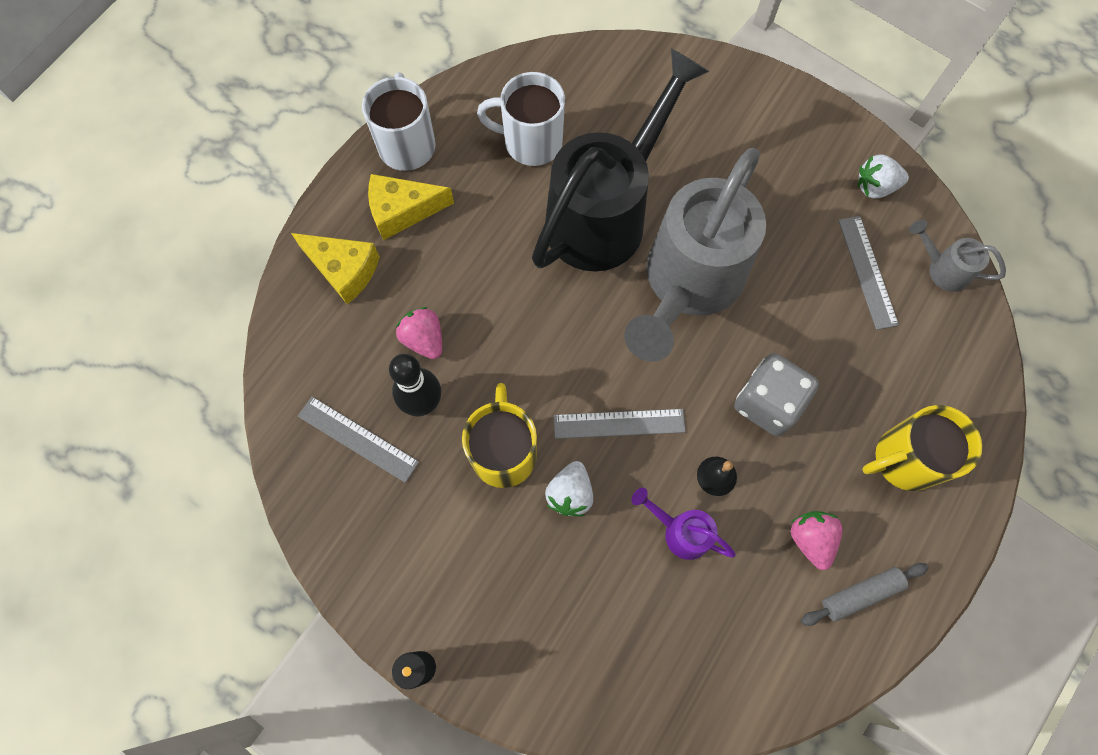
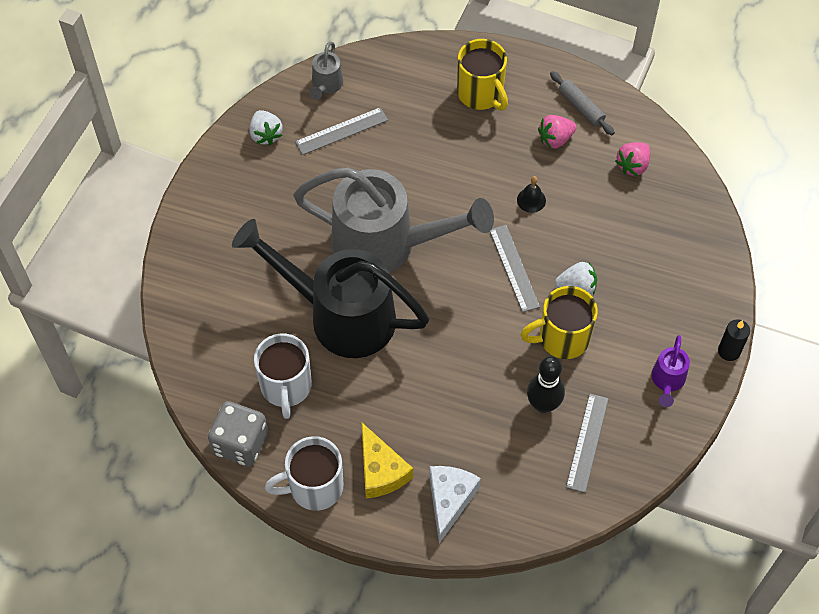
camera: 105 degrees left, 10 degrees down
(344, 270) = (449, 500): yellow cheese -> white cheese
(424, 339) = (491, 419): pink strawberry -> pink strawberry (632, 165)
(681, 532) = (578, 214): purple watering can -> purple watering can (667, 381)
(767, 403) = (467, 178): grey dice -> grey dice (240, 443)

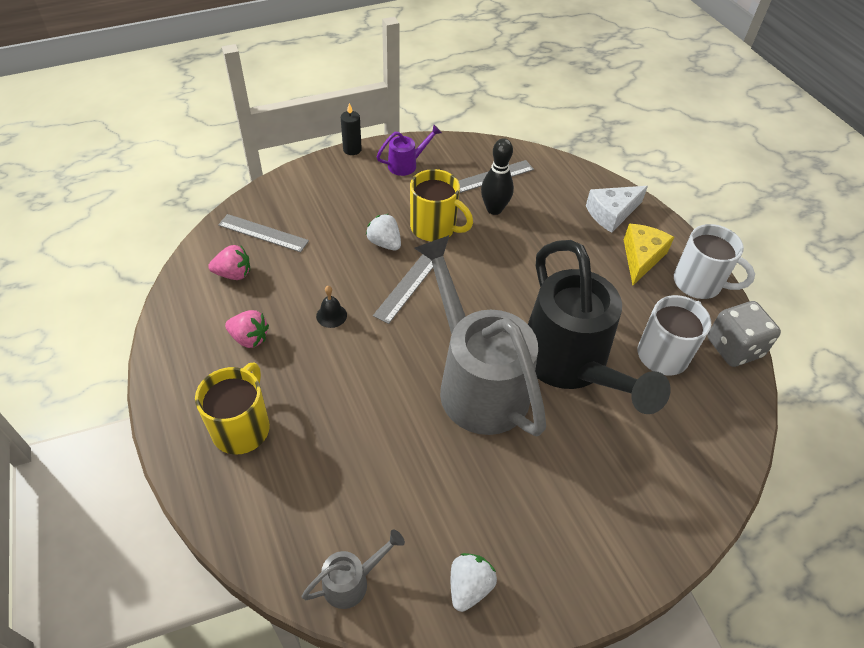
camera: 135 degrees left, 10 degrees down
(341, 131) = (396, 515): grey ruler -> grey ruler (263, 233)
(581, 107) = (195, 342): grey rolling pin -> none

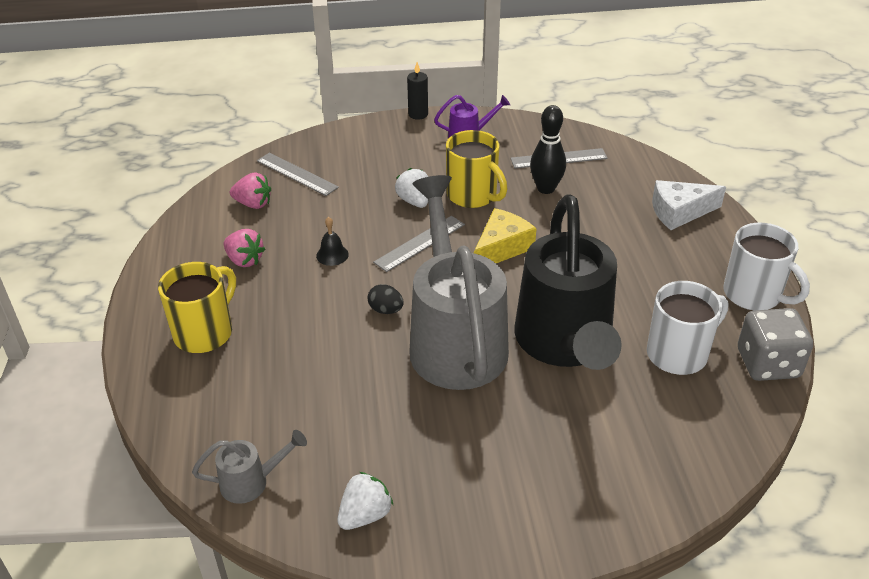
camera: 20 degrees right, 10 degrees down
(403, 364) = (386, 310): none -> black egg
(641, 257) = (695, 259): yellow cheese -> yellow cheese (501, 248)

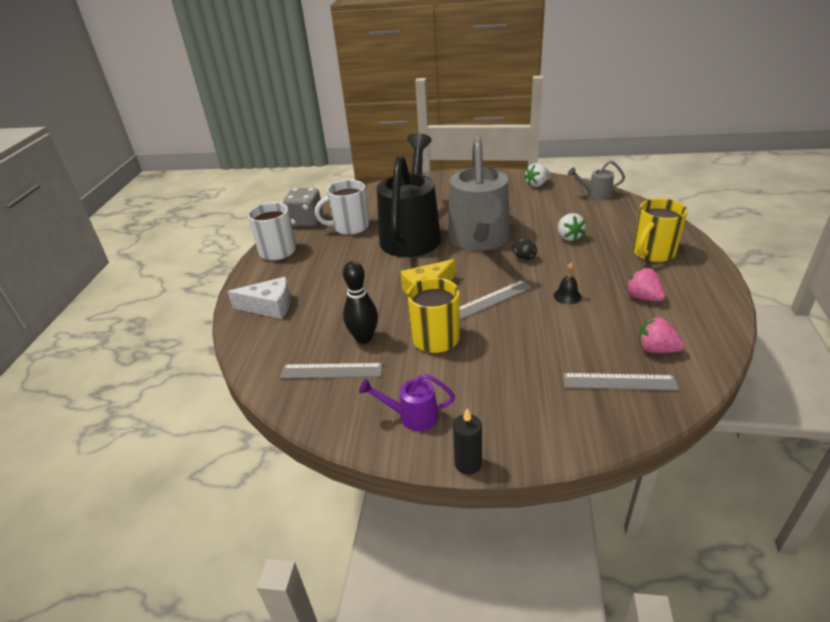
camera: 165 degrees left, 5 degrees down
(297, 174) = (619, 382): grey ruler -> grey ruler turned 45 degrees counterclockwise
(414, 201) = (491, 337): white strawberry -> white strawberry (568, 237)

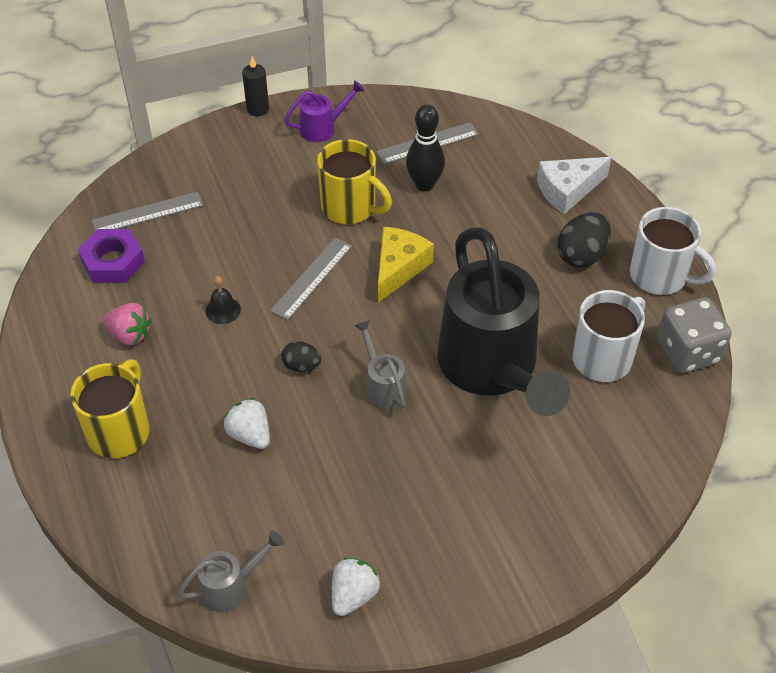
camera: 150 degrees right, 15 degrees up
(306, 270) = (581, 255): none -> black egg
(479, 240) = (383, 387): grey watering can -> grey watering can, size x0.41
(656, 349) = (113, 261): pink strawberry -> purple nut

